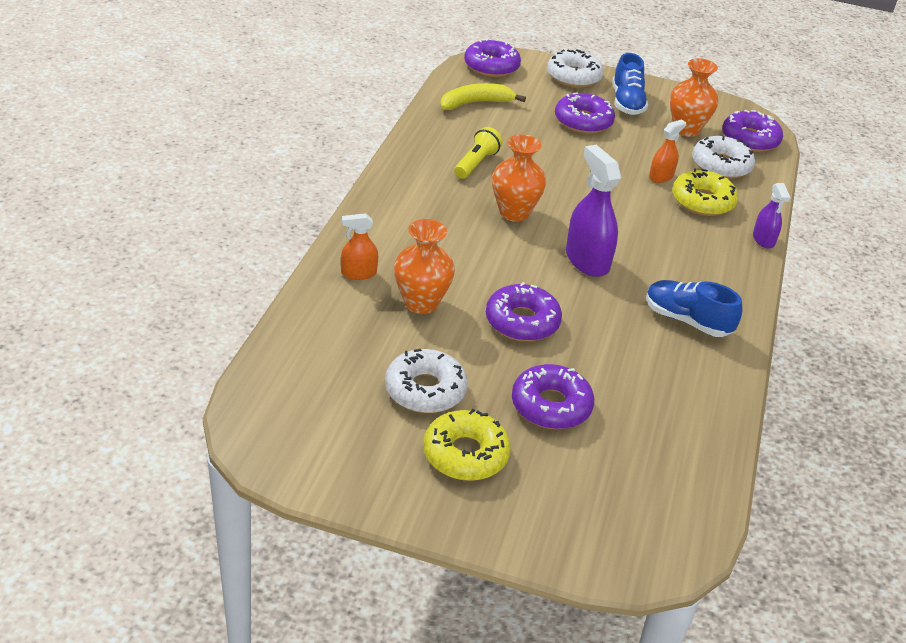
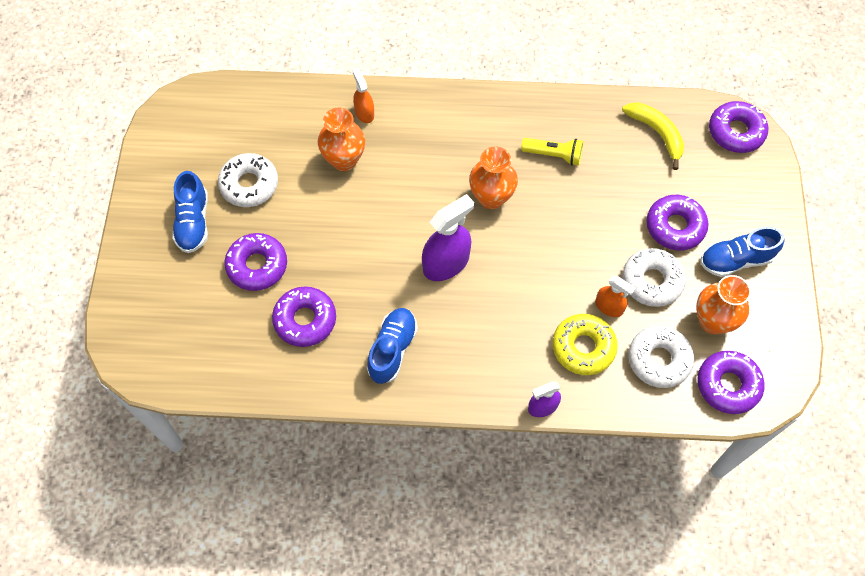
camera: 80 degrees right, 25 degrees up
(465, 454) = (193, 222): yellow donut -> blue shoe
(522, 321) = (347, 230): purple donut -> purple donut (305, 320)
(573, 77) = (760, 205): white donut -> white donut (652, 281)

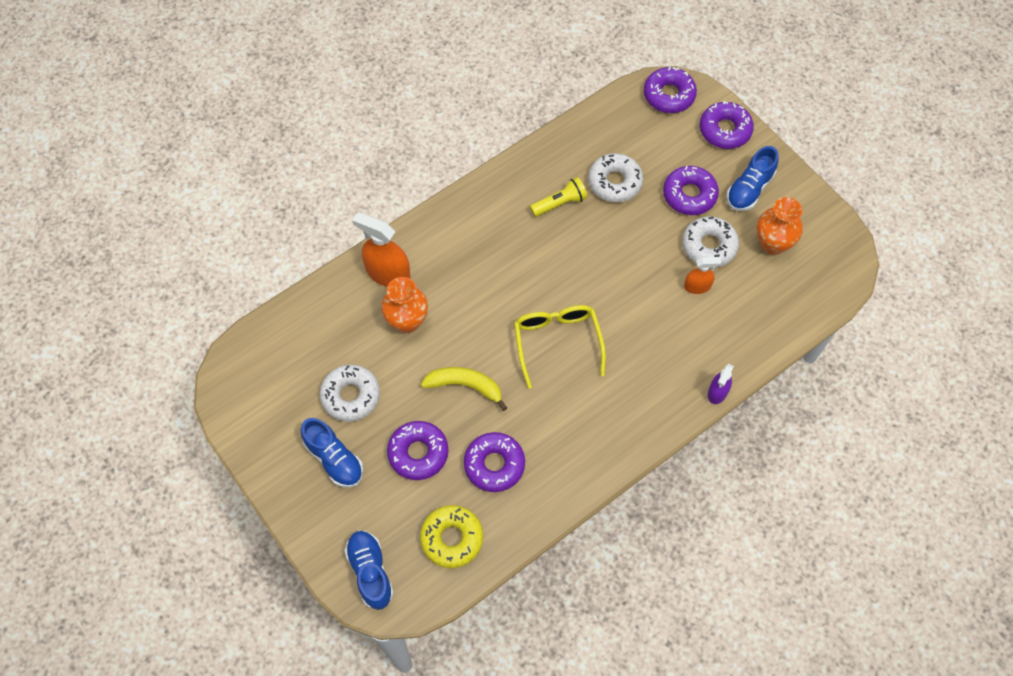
camera: 40 degrees left, 0 degrees up
(364, 113) = (388, 273): orange spray bottle -> orange spray bottle, size x1.76
(392, 349) = (578, 435): blue shoe -> blue shoe (370, 572)
(446, 263) = (557, 342): purple spray bottle -> yellow glasses
(491, 197) = (544, 268): orange vase -> none
(583, 347) = (706, 329): yellow donut -> yellow donut (452, 538)
(657, 134) = (617, 135): yellow banana -> yellow banana (465, 386)
(659, 360) = (762, 298): white donut -> white donut (614, 182)
(728, 385) = (820, 281): purple donut -> purple donut (725, 130)

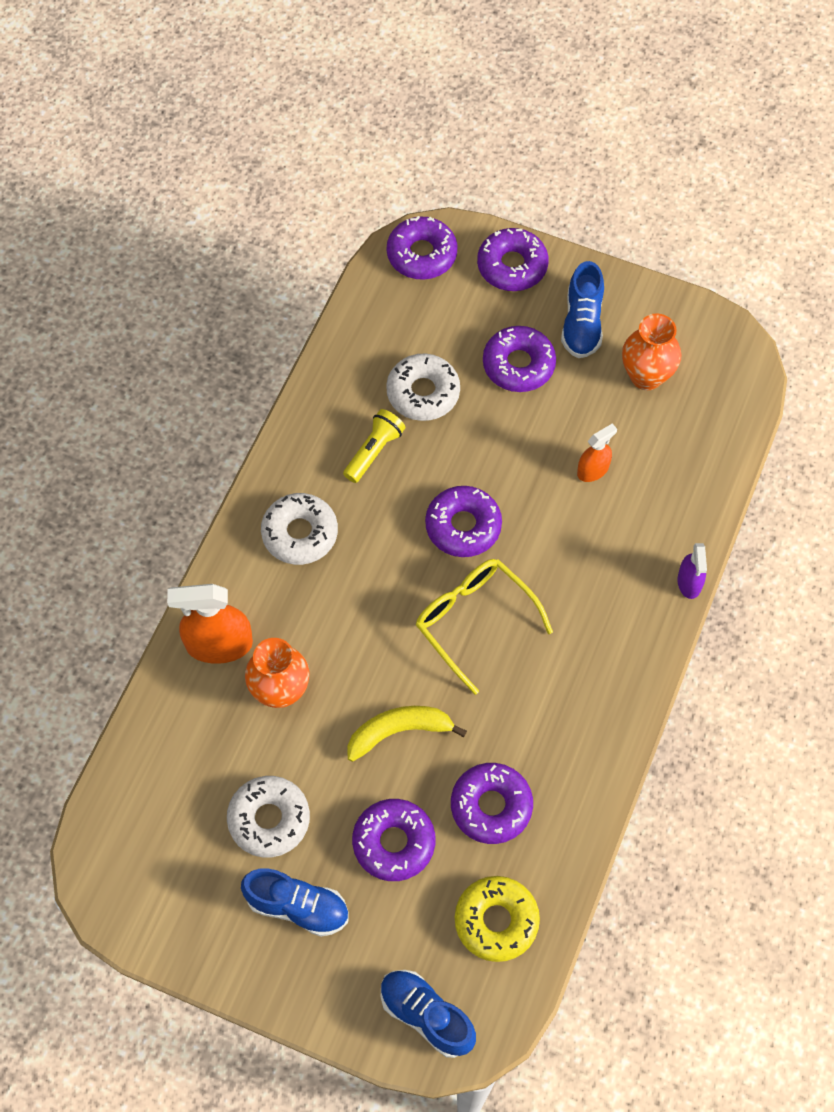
camera: 30 degrees left, 0 degrees up
(588, 279) = (463, 526): none -> purple donut
(709, 246) = (577, 415): white donut -> white donut (300, 533)

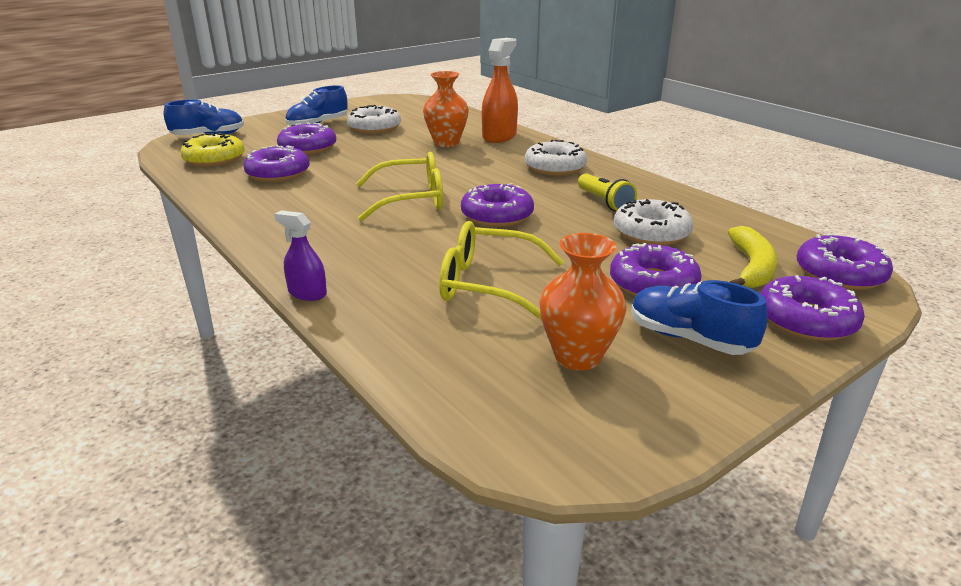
camera: 120 degrees right, 35 degrees down
(399, 731) = (370, 163): yellow banana -> yellow banana (751, 268)
(593, 470) = (487, 284): orange spray bottle -> yellow glasses

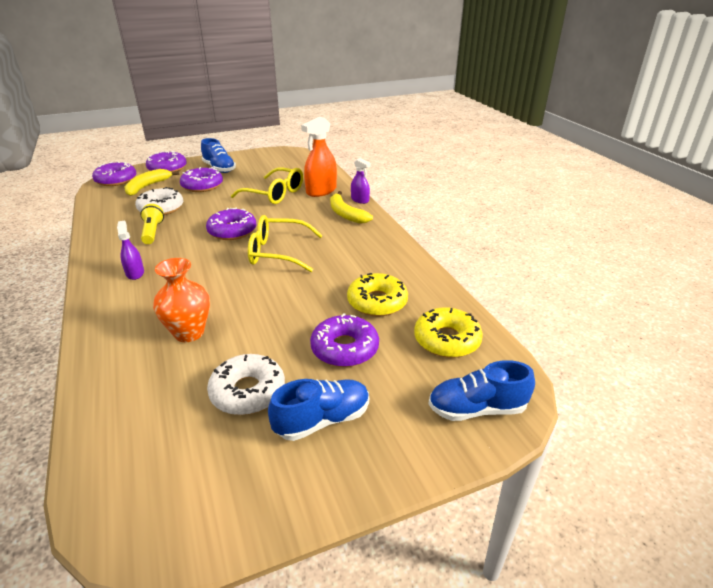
camera: 165 degrees left, 5 degrees up
(278, 173) = (377, 302): purple donut -> yellow donut
(330, 261) = (346, 214): none -> yellow banana
(499, 136) = (120, 338): orange spray bottle -> orange spray bottle (321, 191)
(555, 167) = (135, 273): white donut -> purple spray bottle
(577, 356) = (265, 168): orange vase -> none

